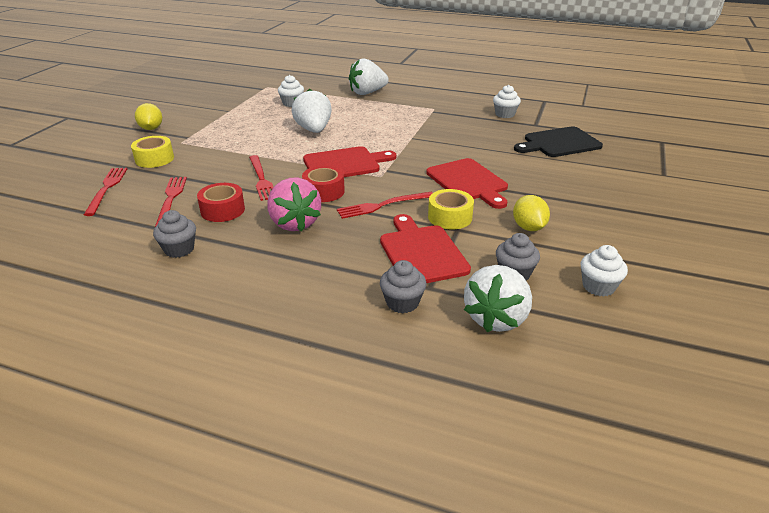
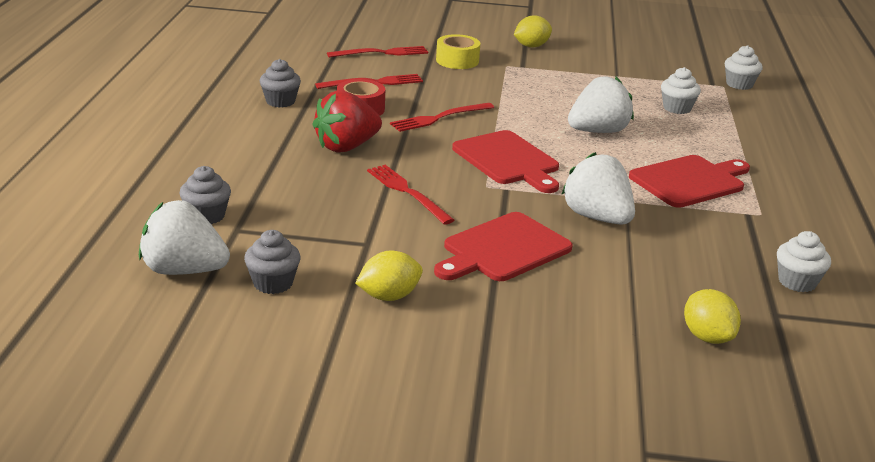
camera: 75 degrees right, 5 degrees down
(294, 223) = (346, 147): pink strawberry -> red strawberry
(324, 191) = (426, 155): red tape -> none
(367, 93) = (773, 156): white strawberry -> white strawberry (597, 217)
(421, 252) = (306, 222): red cutting board -> red cutting board (690, 181)
(450, 217) = (395, 238): yellow tape -> none
(559, 143) = (707, 337): black cutting board -> yellow lemon
(598, 286) = (255, 345): white cupcake -> white cupcake (739, 84)

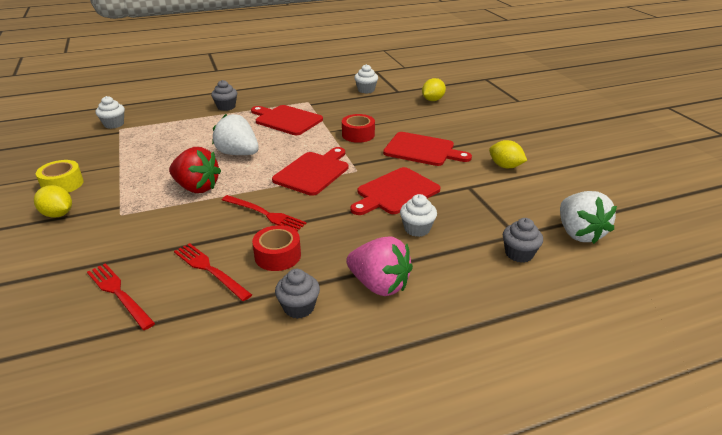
camera: 115 degrees left, 5 degrees up
(262, 136) = (379, 285): none -> pink strawberry
(273, 283) = (544, 200): grey cupcake -> grey cupcake (226, 107)
(346, 147) = (356, 237): red strawberry -> red strawberry (197, 188)
(407, 192) = (395, 192): red fork -> red cutting board
(457, 61) = (120, 242): yellow tape -> yellow tape (62, 184)
(597, 217) = (358, 135): white strawberry -> red tape
(677, 108) = (175, 136): white cupcake -> white cupcake (417, 229)

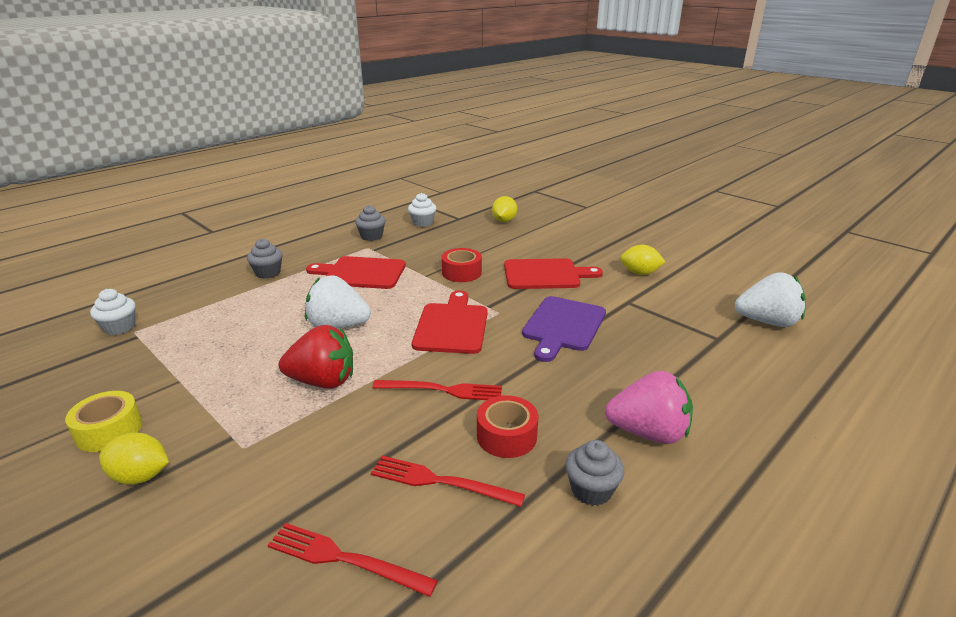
camera: 25 degrees left, 5 degrees down
(395, 192) = (563, 326): red cutting board -> purple cutting board
(417, 229) = (623, 359): white cupcake -> none
(519, 254) = (740, 357): grey cupcake -> grey cupcake (371, 236)
(579, 233) = (767, 322): white strawberry -> white strawberry turned 45 degrees counterclockwise

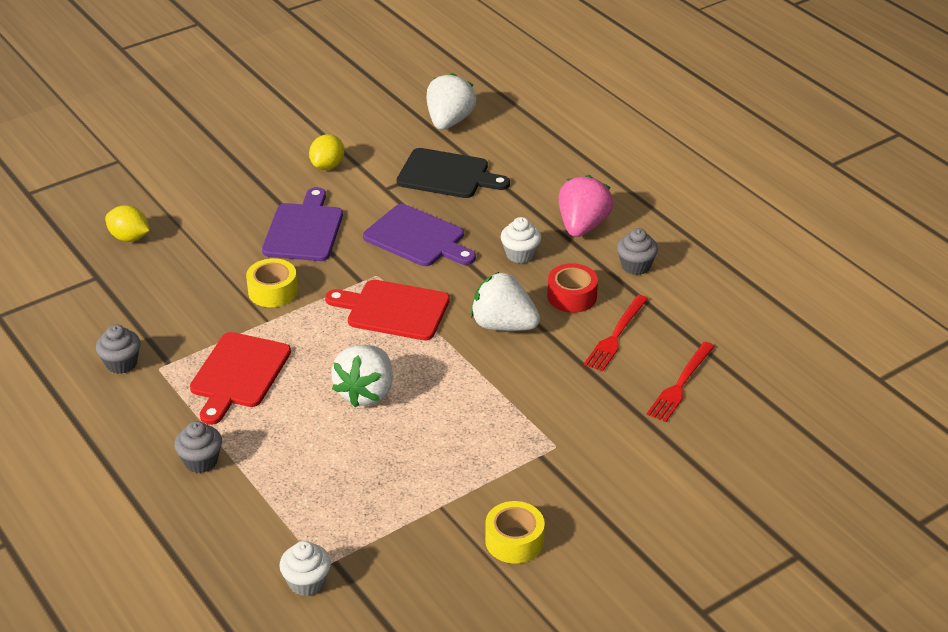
camera: 80 degrees left, 10 degrees up
(140, 476) = (581, 505): yellow lemon -> none
(323, 381) = (470, 401): red strawberry -> none
(422, 223) = (96, 312): white cupcake -> white cupcake (520, 254)
(442, 390) = (503, 325): red fork -> white strawberry
(461, 273) = (273, 291): red tape -> yellow tape
(545, 274) = (304, 230): red cutting board -> purple cutting board
(675, 330) = (447, 175): none -> black cutting board

